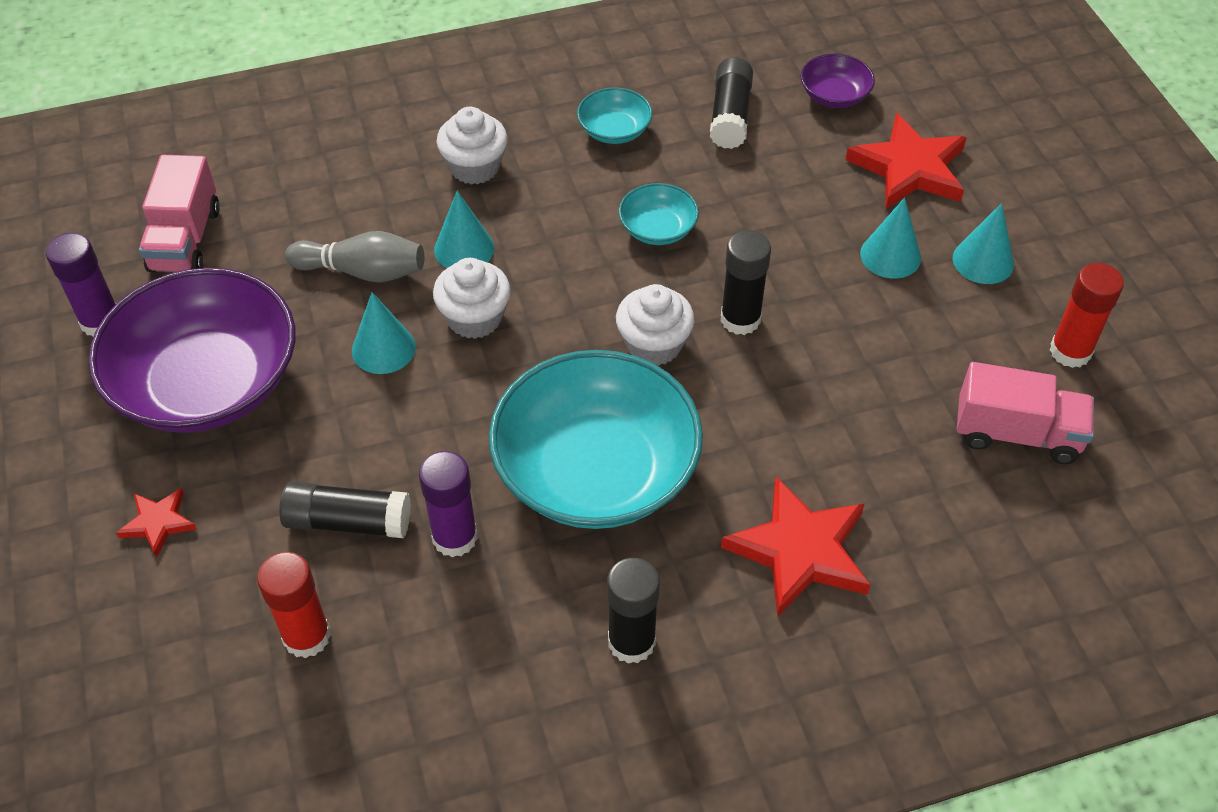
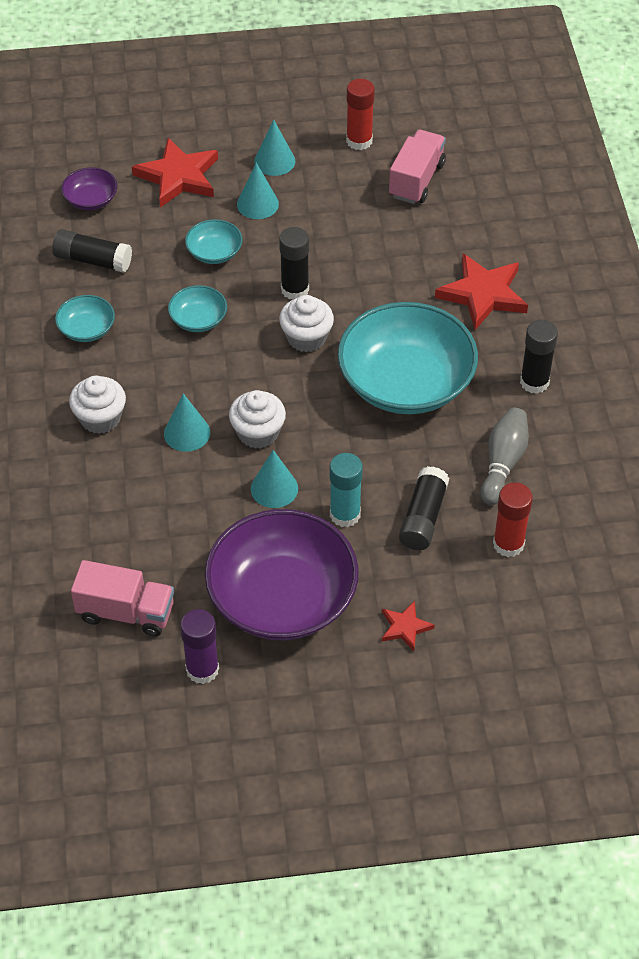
camera: 80 degrees left, 0 degrees up
(346, 430) = (345, 514): none -> turquoise glue stick
(362, 271) = (194, 496): grey bowling pin -> grey bowling pin (503, 463)
(455, 537) = (445, 461): purple glue stick -> none
(782, 225) = (214, 252): none -> turquoise bowl

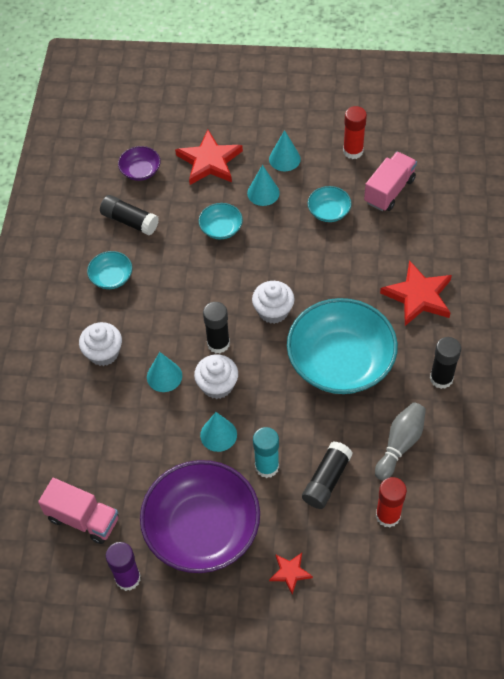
camera: 15 degrees right, 5 degrees up
(198, 319) = (195, 282): turquoise bowl -> turquoise bowl (329, 211)
(295, 289) = (274, 269): black glue stick -> black glue stick (218, 343)

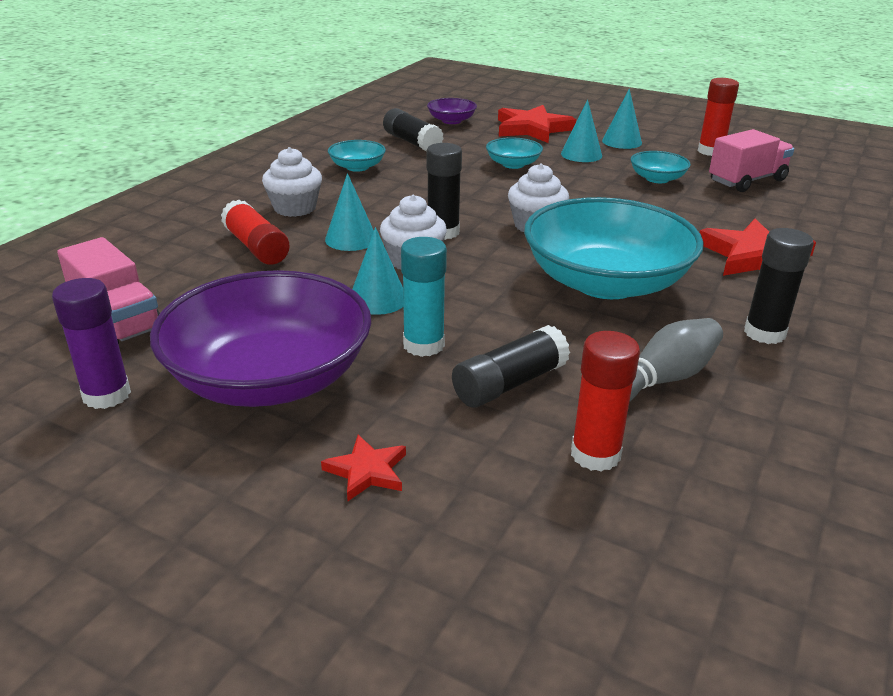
camera: 20 degrees right, 25 degrees down
(110, 410) = (256, 247): none -> red glue stick

